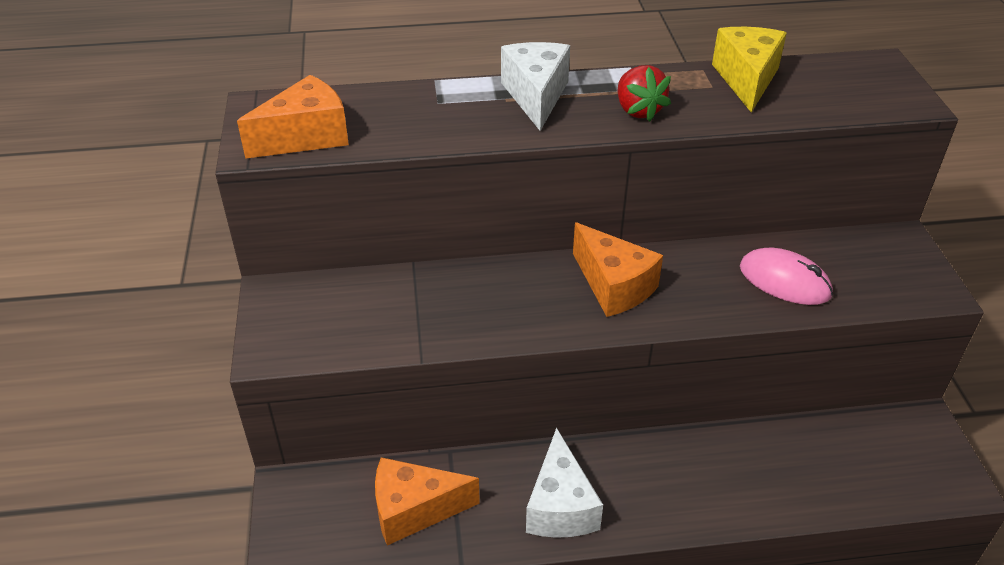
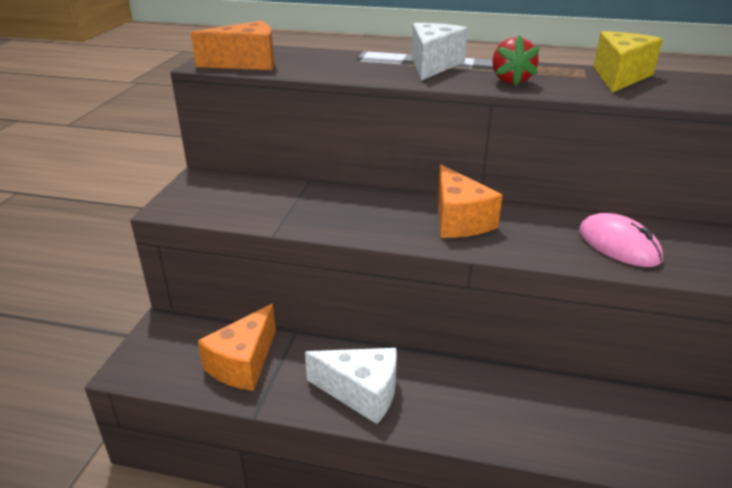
camera: 20 degrees right, 10 degrees down
(414, 510) = (243, 363): orange cheese -> orange cheese turned 75 degrees counterclockwise
(560, 506) = (361, 393): white cheese -> white cheese turned 90 degrees counterclockwise

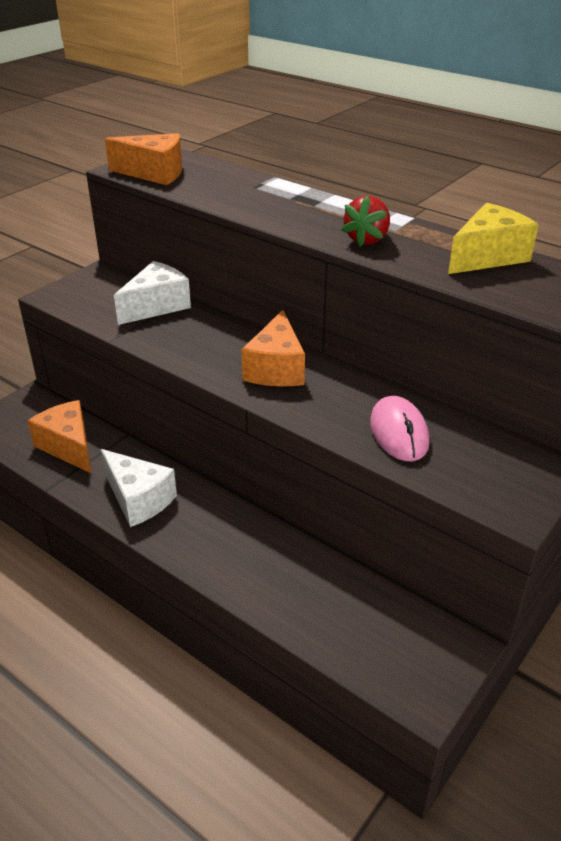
camera: 25 degrees right, 5 degrees up
(243, 363) = (68, 447): orange cheese -> orange cheese turned 90 degrees clockwise
(432, 65) = (316, 206): white cheese -> white cheese (156, 306)

